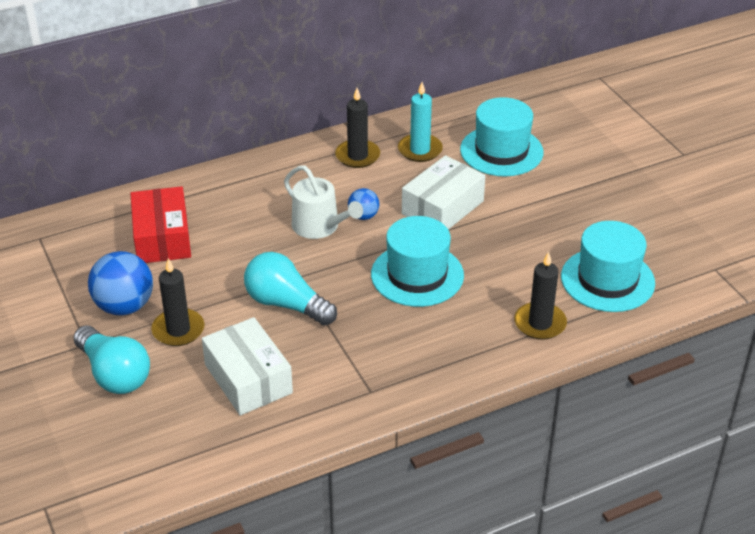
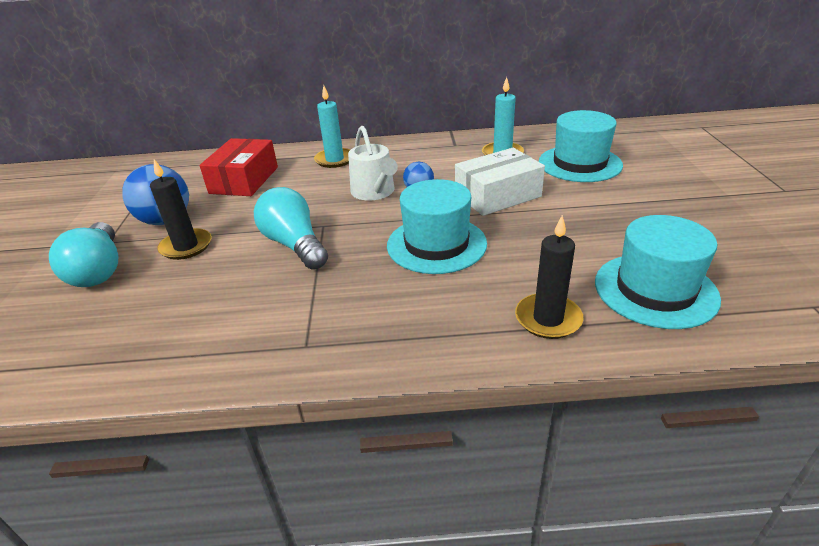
camera: 25 degrees right, 5 degrees down
(243, 190) = (335, 160): none -> turquoise candle
(248, 379) = (200, 302): white box -> none
(357, 156) = (445, 151): black candle -> none

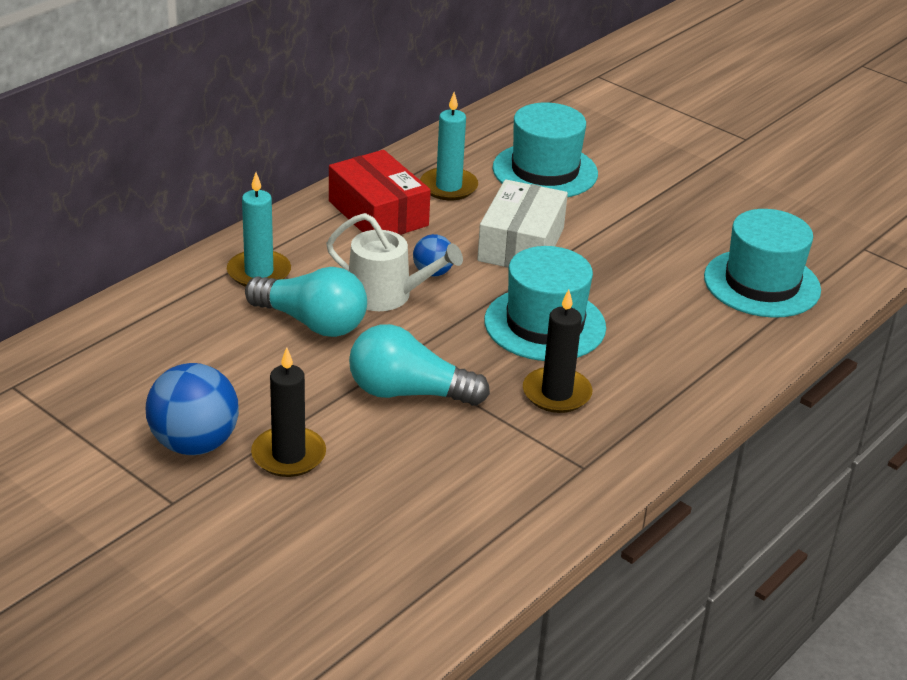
camera: 50 degrees left, 0 degrees up
(99, 270) = (238, 530): turquoise light bulb -> turquoise light bulb (312, 323)
(244, 180) = (189, 350): red box -> red box (378, 213)
(548, 319) = (723, 346): black candle -> black candle (556, 393)

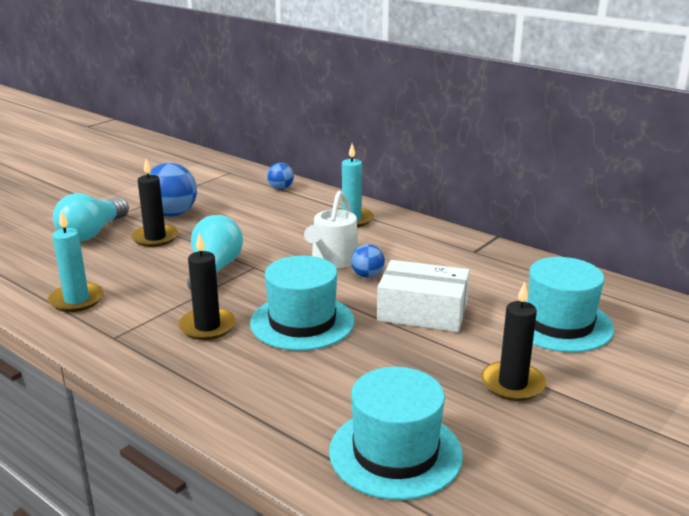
camera: 90 degrees right, 10 degrees down
(114, 331) = (280, 188): none -> blue ball
(312, 323) = (295, 238): turquoise light bulb -> turquoise light bulb (92, 233)
(378, 213) = (445, 253): red box -> none
(448, 187) = (501, 279): turquoise candle -> turquoise candle (76, 300)
(652, 213) = (512, 384): none -> black candle

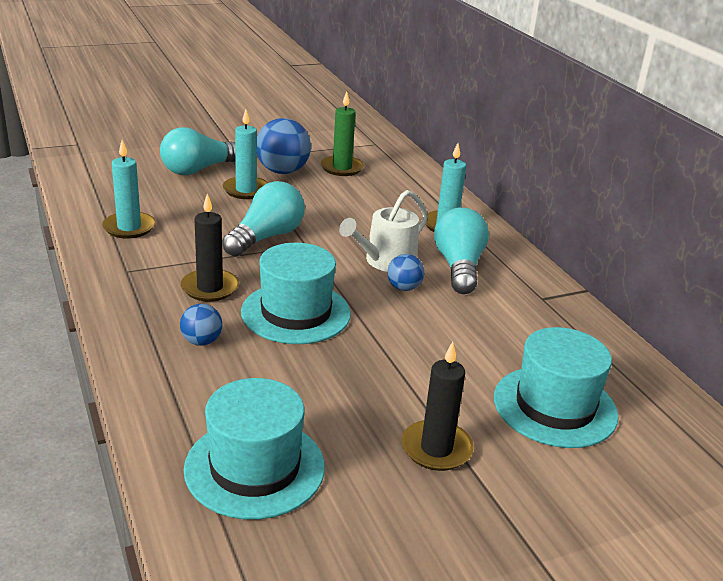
camera: 25 degrees right, 5 degrees up
(155, 238) = (246, 190): black candle -> turquoise candle
(221, 198) = (342, 168): none -> green candle
(280, 188) = (408, 173): blue ball -> blue ball (201, 341)
(392, 247) = (459, 267): none -> turquoise light bulb
(422, 311) = (421, 342): white box -> none

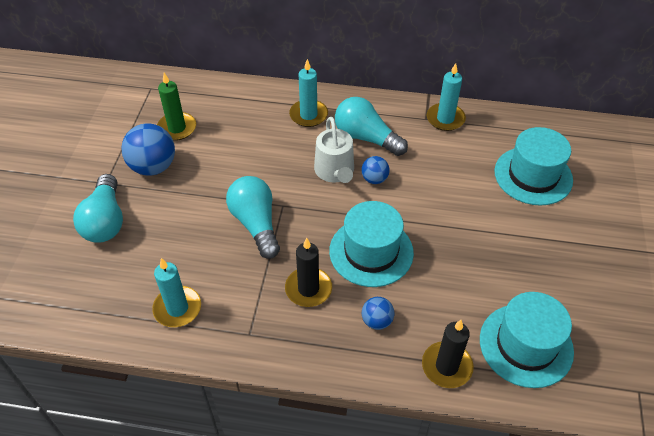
camera: 55 degrees left, 20 degrees up
(246, 190) = (169, 204): turquoise candle -> turquoise candle (445, 119)
(436, 449) = (546, 248): black candle -> black candle (446, 366)

